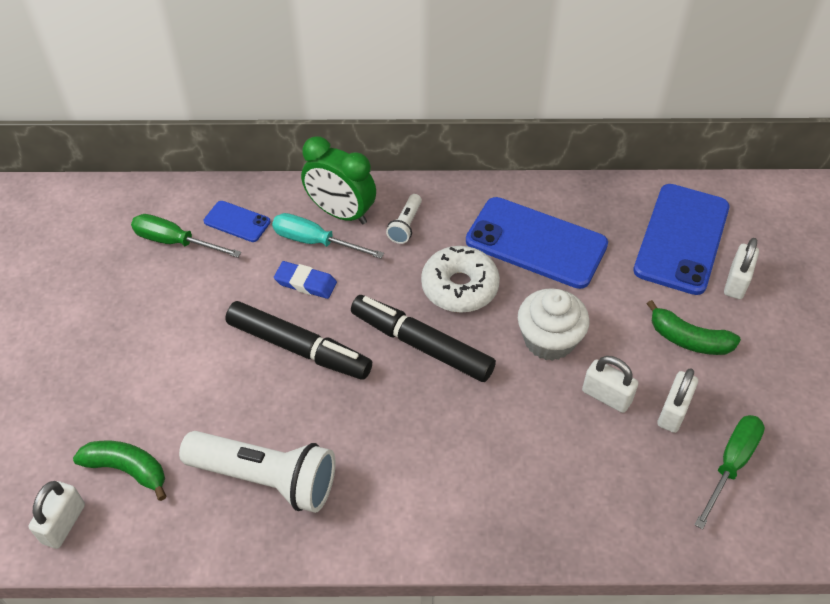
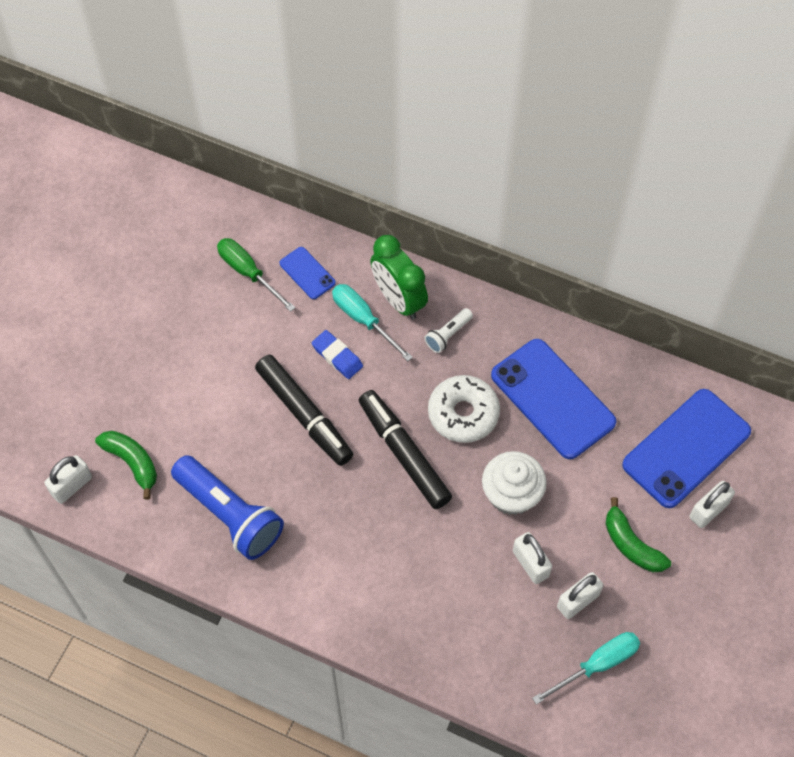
camera: 25 degrees right, 10 degrees up
(266, 478) = (230, 514): white flashlight -> blue flashlight
(731, 464) = (597, 665): green screwdriver -> turquoise screwdriver

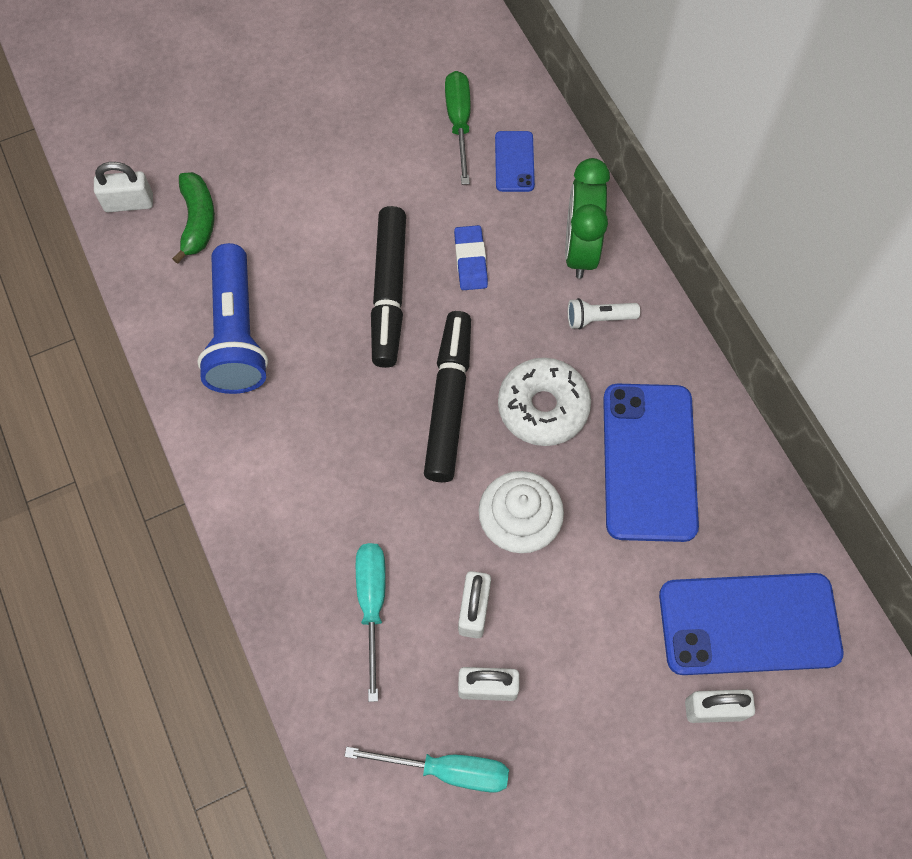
camera: 40 degrees right, 5 degrees up
(363, 320) = (527, 243): turquoise screwdriver -> turquoise screwdriver (372, 604)
(631, 544) = (596, 676): green banana -> none

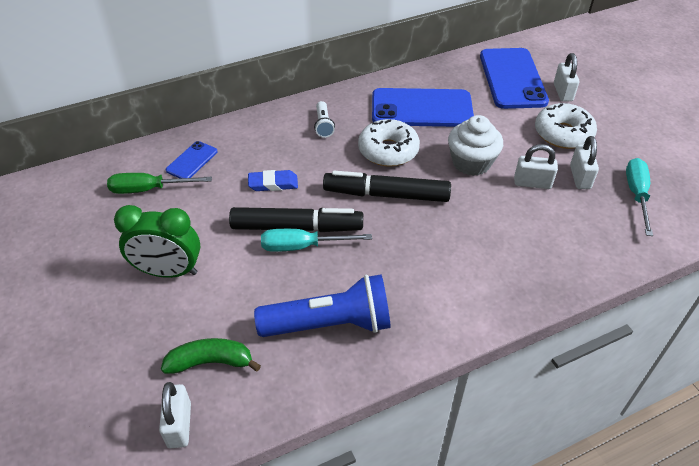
camera: 90 degrees left, 20 degrees down
(372, 604) = (541, 232): turquoise screwdriver -> turquoise screwdriver (302, 246)
(514, 161) = (192, 161): blue phone -> blue phone turned 60 degrees counterclockwise
(580, 249) = (270, 131): green clock -> green clock (168, 272)
(595, 684) = (563, 134): none -> white donut

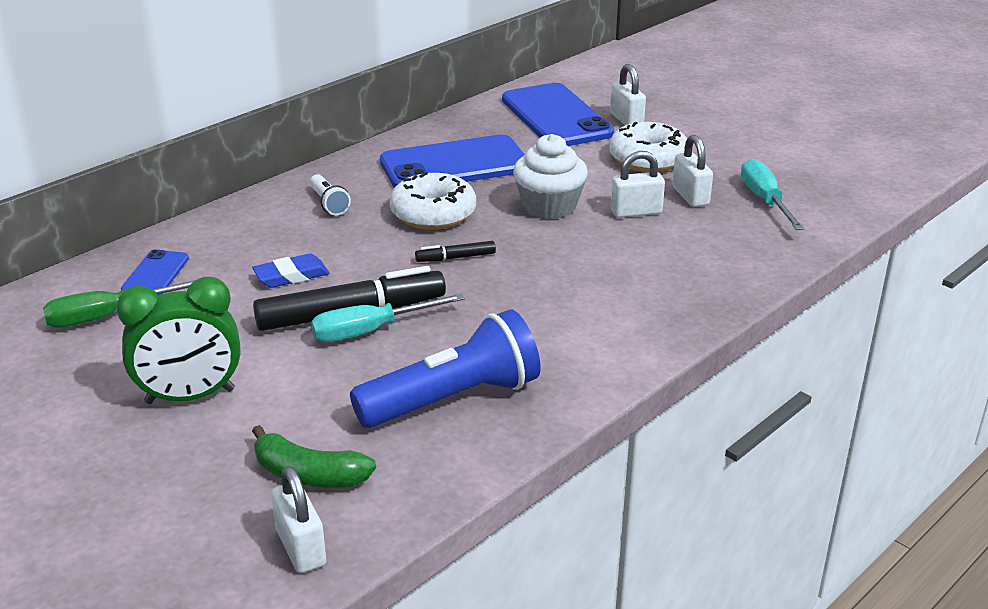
camera: 20 degrees left, 15 degrees down
(211, 362) = (308, 474): green banana -> green banana turned 135 degrees counterclockwise
(386, 195) = (455, 258): black marker -> black marker, size x0.45

